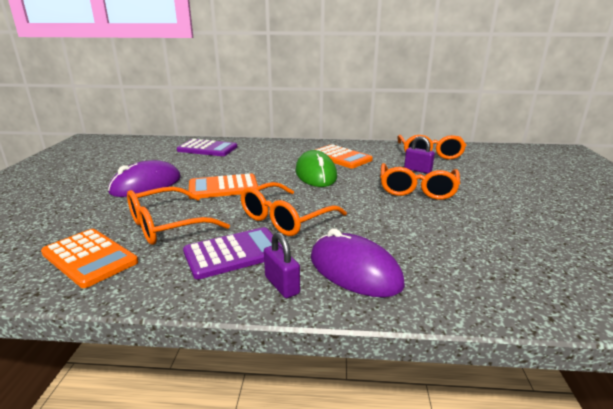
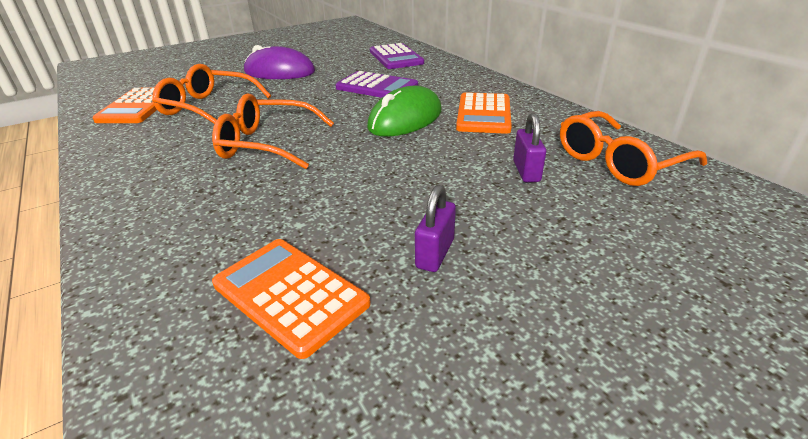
camera: 55 degrees right, 10 degrees up
(223, 187) = (310, 96): orange calculator -> orange calculator (290, 294)
(234, 253) = (176, 148): purple calculator -> purple calculator (377, 87)
(282, 285) = (129, 187): purple padlock -> purple padlock (435, 253)
(354, 271) = (176, 214): purple mouse -> none
(417, 189) = (448, 190): orange glasses -> none

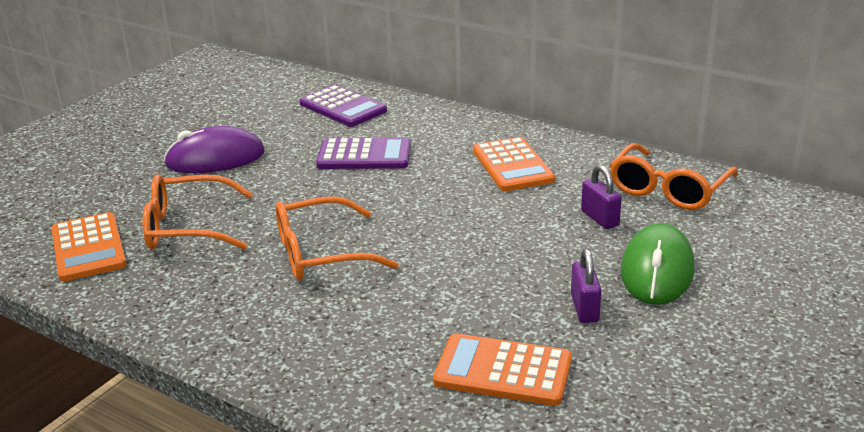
camera: 25 degrees left, 5 degrees down
(405, 119) = (438, 190): green mouse -> green mouse (657, 270)

